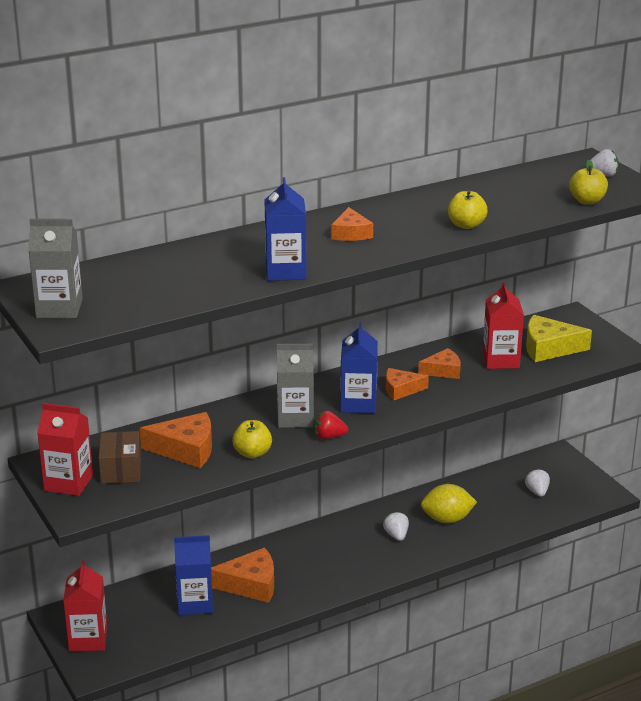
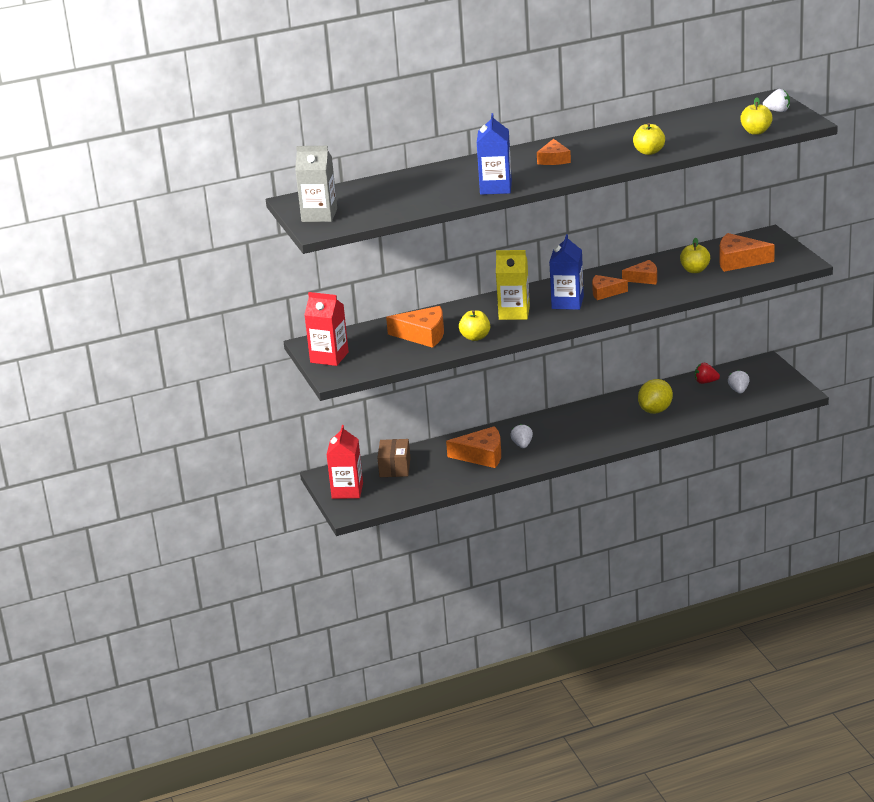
camera: 10 degrees right, 0 degrees up
(121, 470) = (370, 349): brown box -> brown box (395, 468)
(195, 603) = (435, 468): blue carton -> none
(295, 418) = (514, 313): grey carton -> yellow carton
(329, 437) = (539, 326): red strawberry -> red strawberry (705, 382)
(396, 535) = (609, 422): white strawberry -> white strawberry (522, 445)
(447, 519) = (655, 410): yellow lemon -> yellow lemon turned 60 degrees counterclockwise
(501, 360) = (695, 270): red carton -> yellow apple
(549, 348) = (739, 261): yellow cheese -> orange cheese

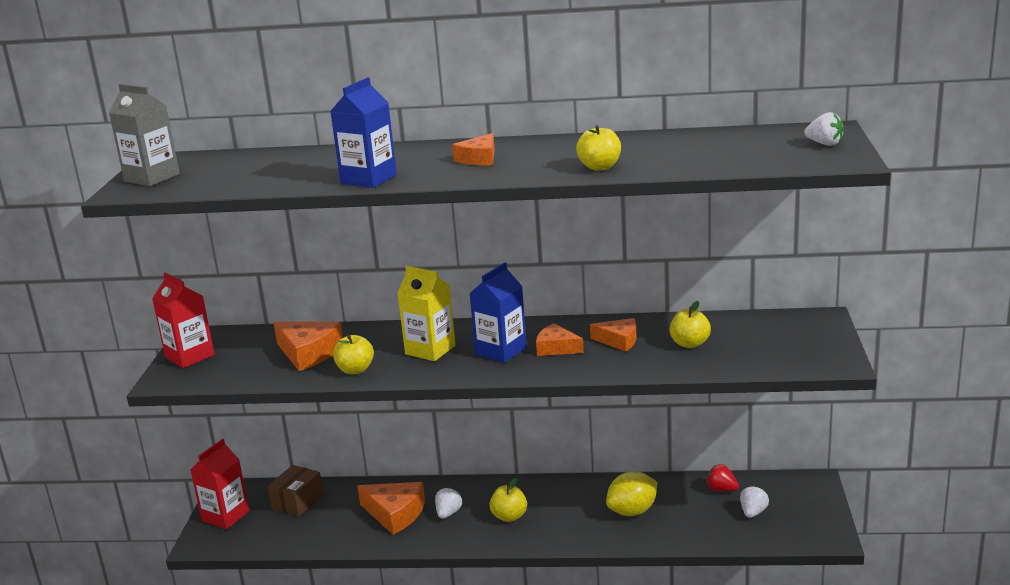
camera: 25 degrees right, 5 degrees down
(739, 261) = (756, 343): orange cheese -> none
(756, 132) = (766, 164): yellow apple -> yellow apple (509, 517)

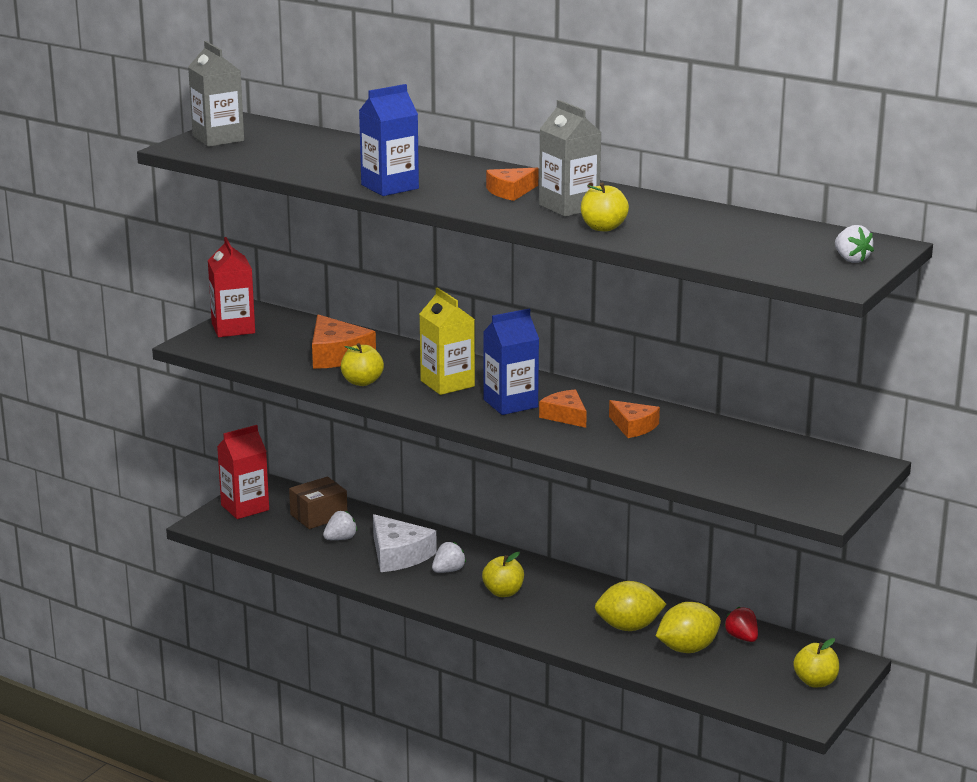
camera: 25 degrees right, 0 degrees up
(395, 514) = (398, 555): orange cheese -> white cheese
(546, 159) = (569, 207): none -> grey carton
(689, 344) = (698, 449): yellow apple -> yellow apple (815, 682)
(692, 513) = (687, 649): none -> yellow lemon
(753, 512) = (751, 668): white strawberry -> white strawberry (340, 539)

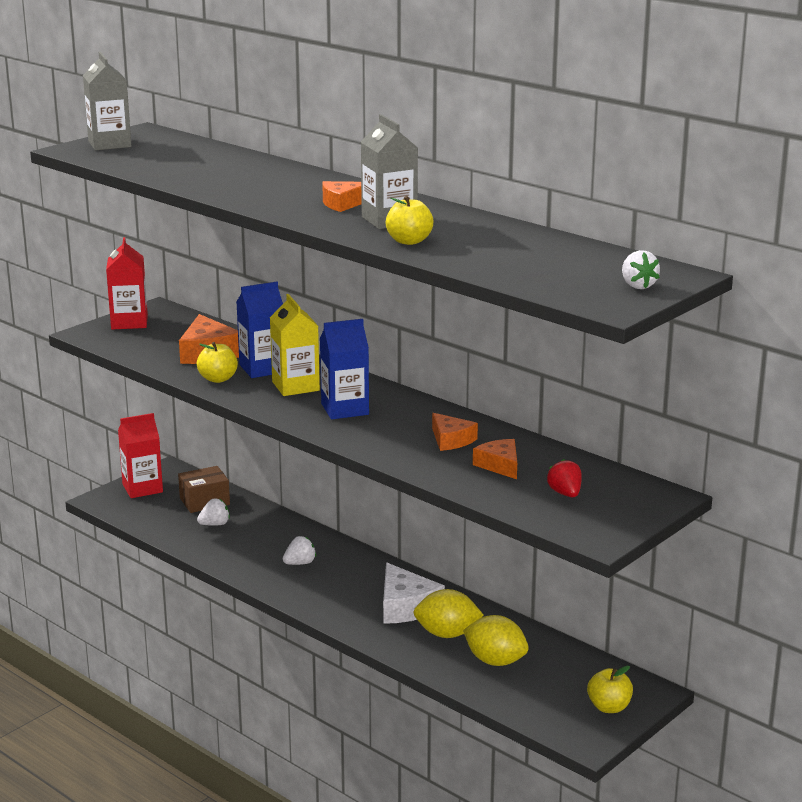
camera: 10 degrees right, 0 degrees up
(390, 187) = (233, 193): blue carton -> blue carton (262, 368)
(398, 555) = (260, 544): white cheese -> white cheese (406, 606)
(503, 592) = (342, 589): yellow apple -> none
(565, 416) = (390, 425): orange cheese -> orange cheese (499, 465)
(687, 649) = (495, 661): yellow lemon -> yellow lemon turned 45 degrees clockwise
(742, 638) = (553, 655): red strawberry -> red strawberry (565, 493)

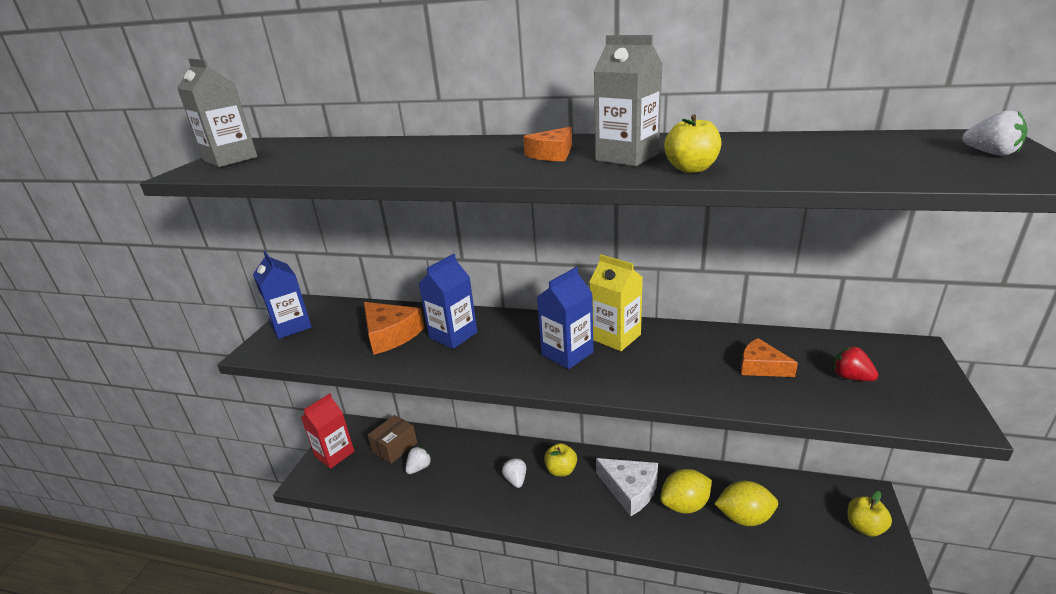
camera: 25 degrees left, 5 degrees up
(129, 322) = (291, 326): red carton -> blue carton
(218, 379) = (424, 360): yellow apple -> yellow apple (561, 470)
(295, 386) = (500, 344): yellow carton -> yellow carton (615, 337)
(300, 563) = (516, 480): white strawberry -> white strawberry turned 45 degrees counterclockwise
(451, 440) = (689, 354): orange cheese -> none

